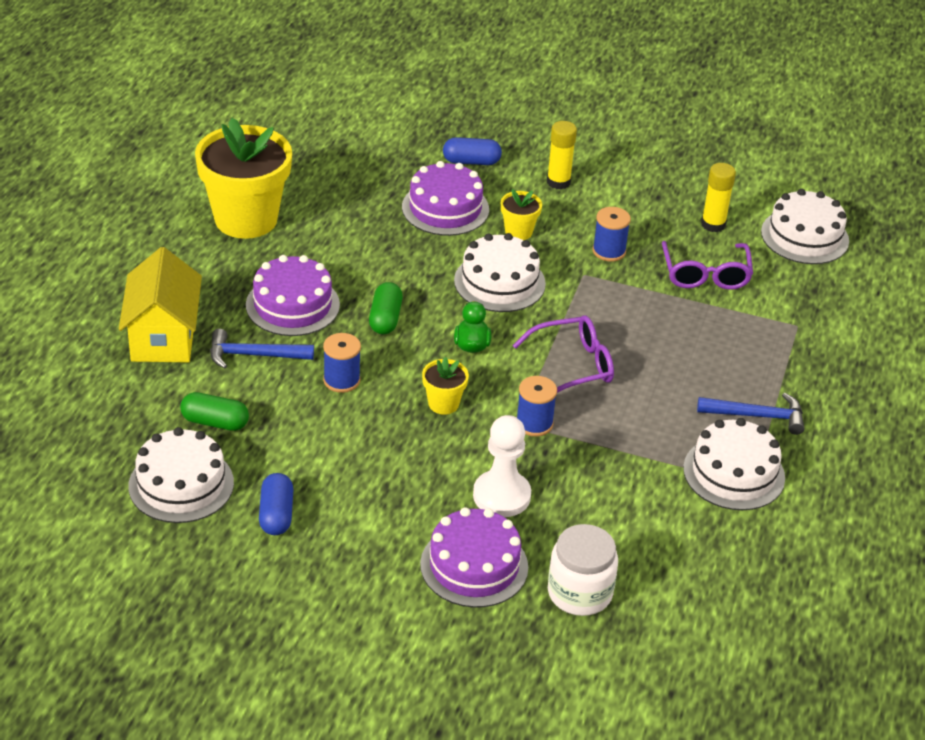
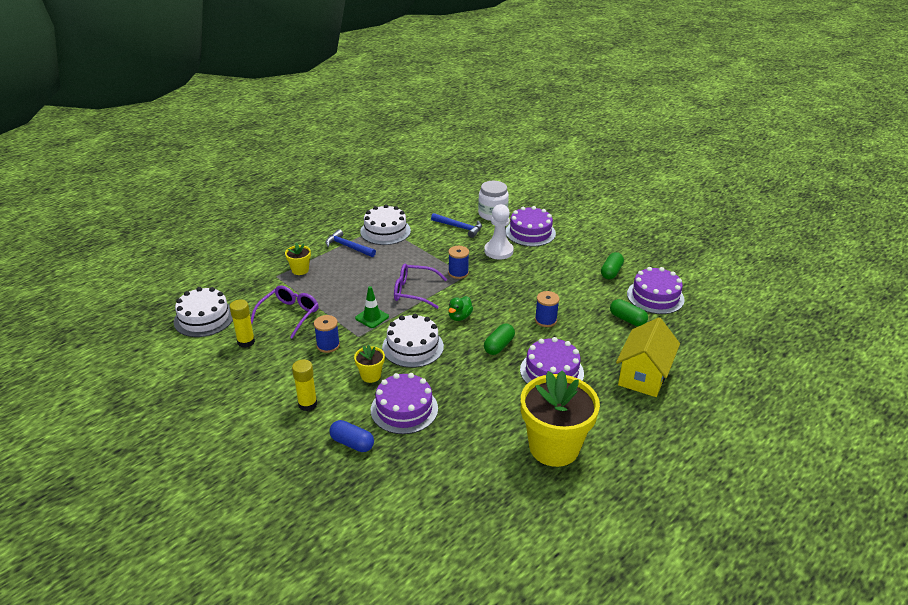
camera: 150 degrees left, 5 degrees down
(181, 484) = (655, 296): white cake -> purple cake
(254, 355) = (590, 348): blue hammer -> blue hammer (459, 227)
(276, 515) = (611, 272): blue capsule -> green capsule
(443, 404) = (497, 294): yellow flower pot -> yellow flower pot (300, 270)
(592, 305) = (372, 317): none -> green traffic cone

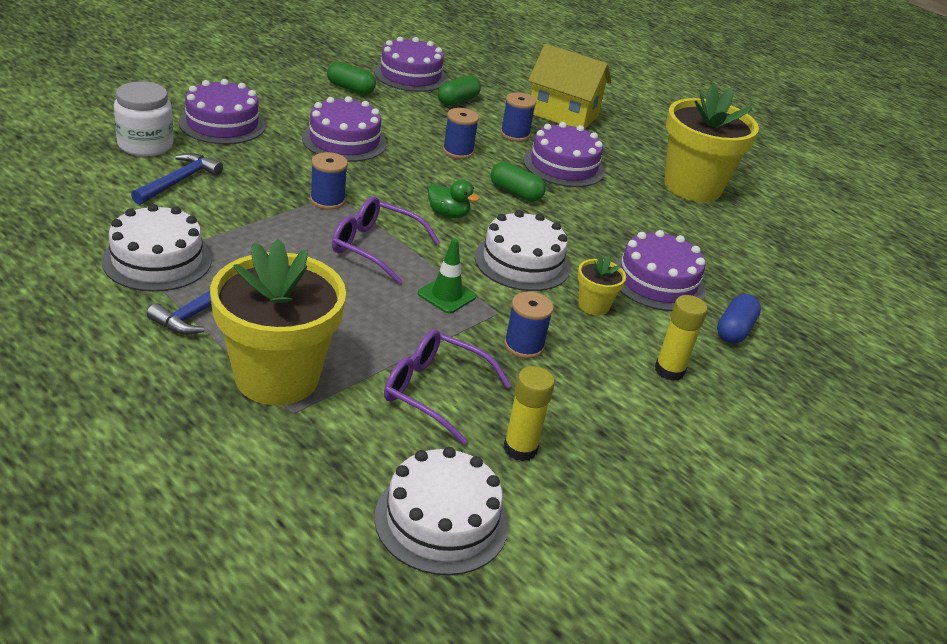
camera: 95 degrees left, 0 degrees up
(300, 270) = (277, 377): yellow flower pot -> yellow flower pot, size x2.26
(414, 291) = (375, 247): purple glasses -> purple glasses turned 105 degrees clockwise
(498, 251) = (270, 157): white pawn -> none
(534, 274) = (344, 140): none -> purple cake
(589, 347) = (515, 134): none -> blue spool

